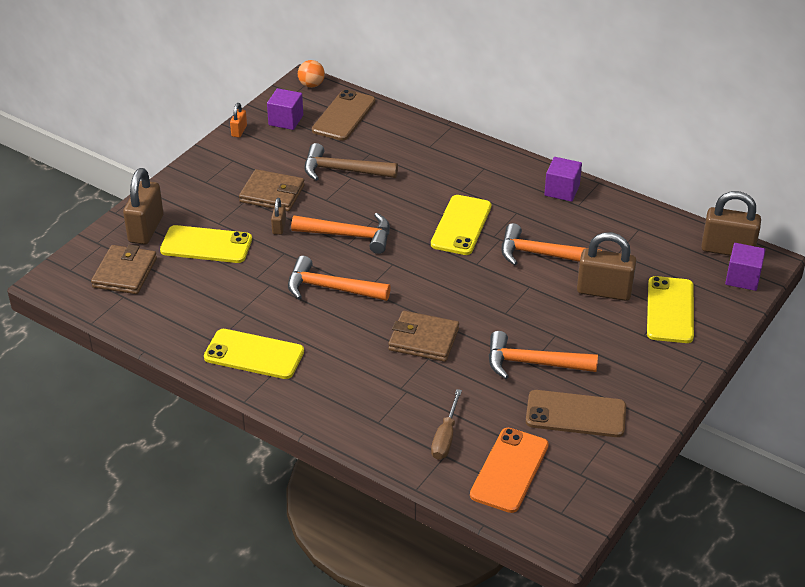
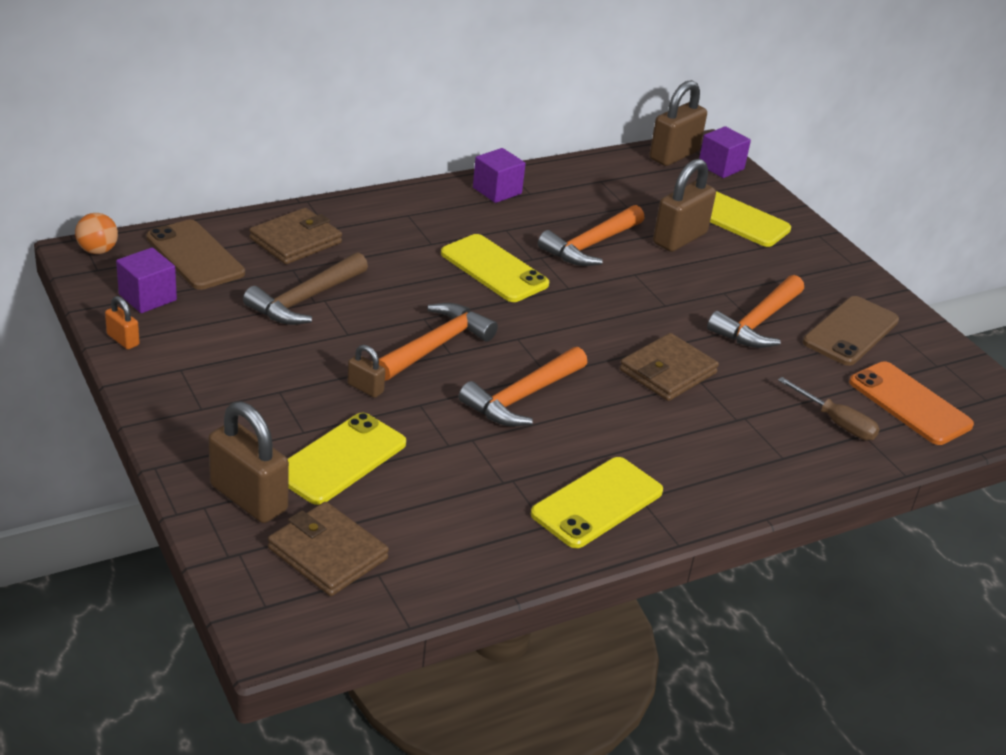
camera: 65 degrees left, 5 degrees down
(272, 194) = (291, 367): brown wallet -> brown wallet (296, 241)

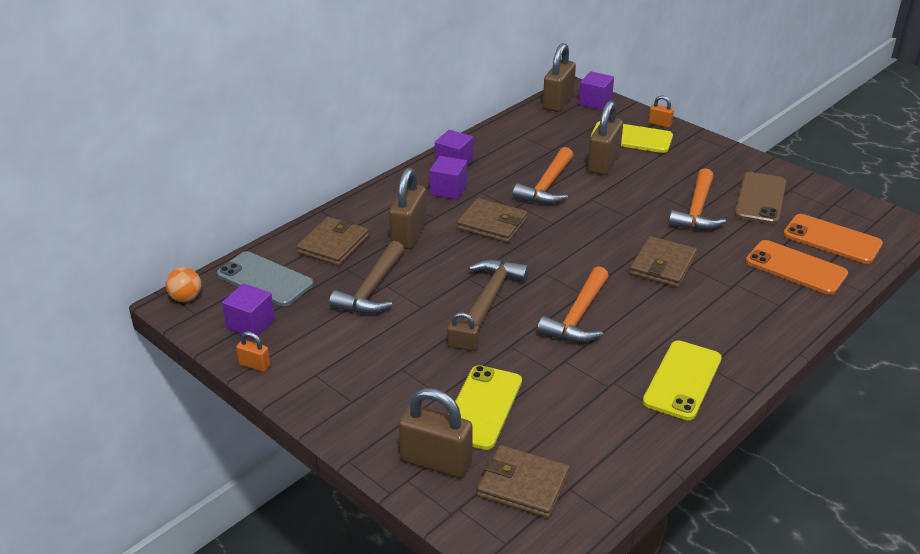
camera: 15 degrees left, 0 degrees up
(195, 255) = (265, 279): brown phone -> grey phone
(389, 253) = (409, 234): none -> brown padlock
(436, 346) = (491, 296): orange hammer -> brown hammer
(469, 218) = (448, 190): none -> purple cube
(494, 269) = (492, 224): yellow phone -> brown wallet
(785, 212) = (660, 124): none -> orange padlock
(836, 422) = (796, 268): brown screwdriver -> orange phone

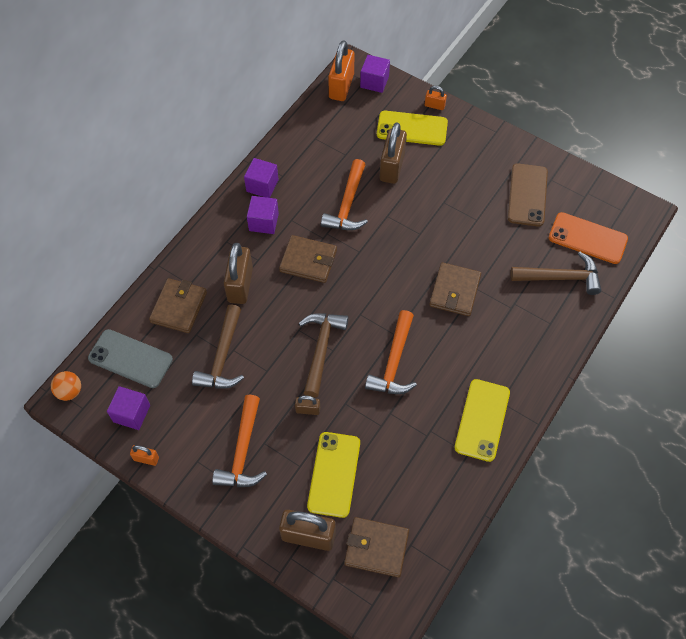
camera: 10 degrees left, 25 degrees up
(558, 102) = (341, 86): brown padlock -> orange padlock
(696, 210) = (476, 218): orange hammer -> orange hammer (242, 451)
(796, 268) = (560, 278): orange phone -> brown hammer

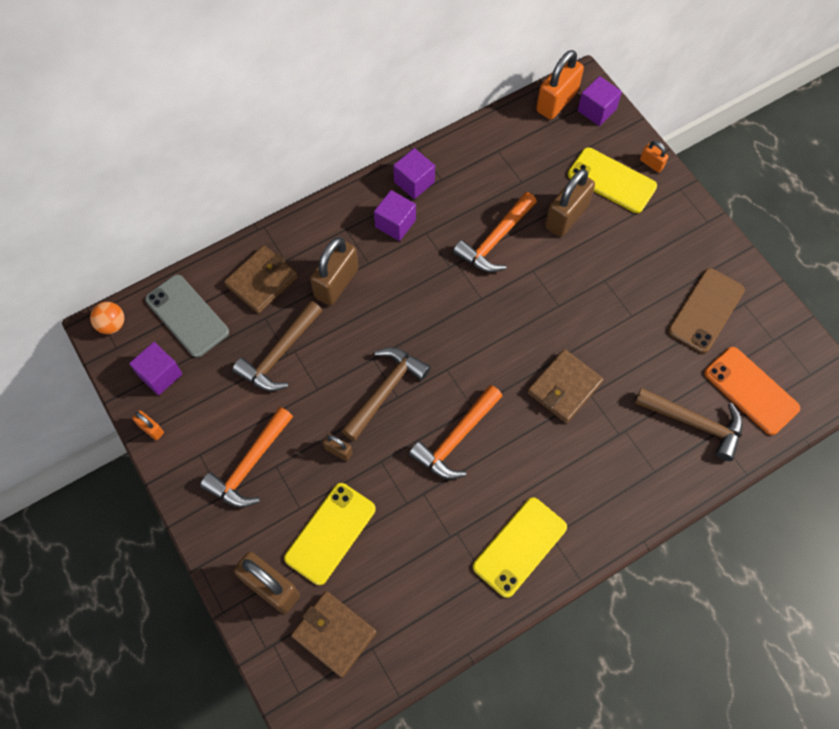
camera: 25 degrees right, 5 degrees up
(308, 261) = (421, 286): brown wallet -> none

